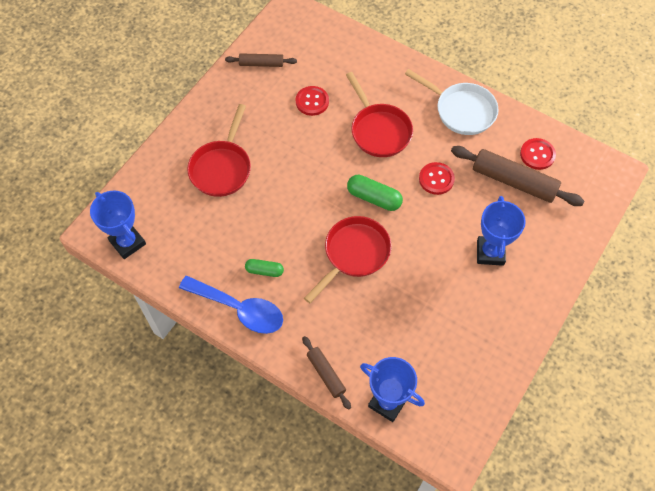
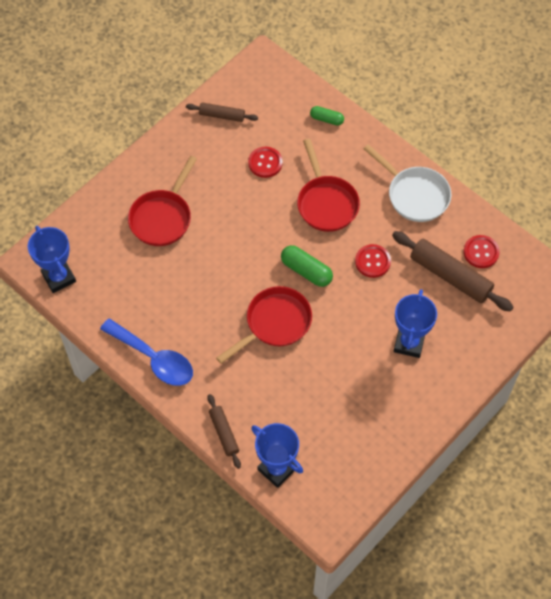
camera: 10 degrees right, 0 degrees up
(264, 271) = (185, 326): green capsule -> green capsule (326, 119)

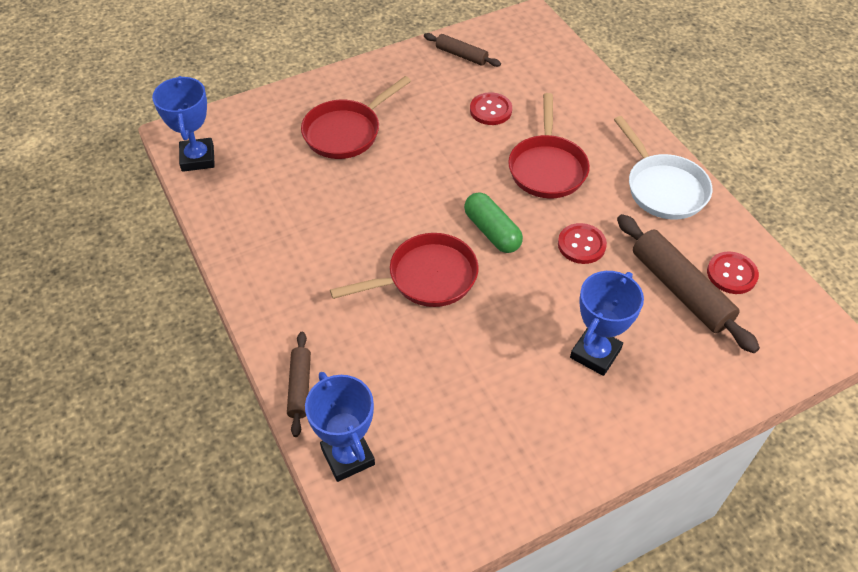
camera: 20 degrees right, 10 degrees down
(153, 358) = (258, 272): blue spoon -> none
(326, 119) = (581, 87): green capsule -> none

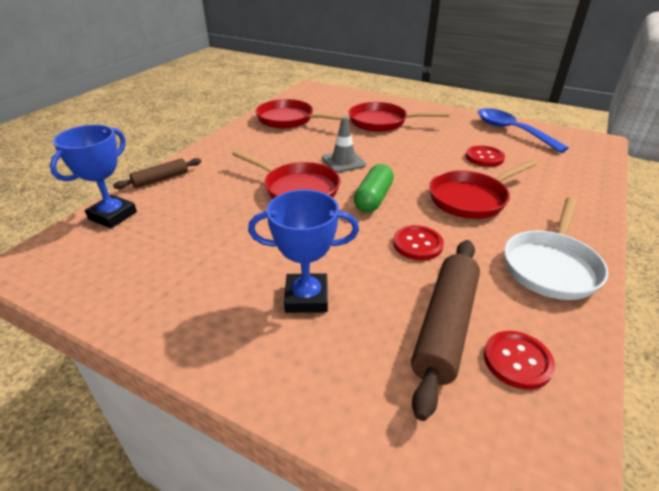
camera: 55 degrees right, 15 degrees down
(198, 158) = (302, 96): blue trophy -> none
(256, 205) = (289, 120): none -> red pan
(404, 213) = (343, 162): none -> grey traffic cone
(461, 55) = (512, 131): brown rolling pin -> blue spoon

